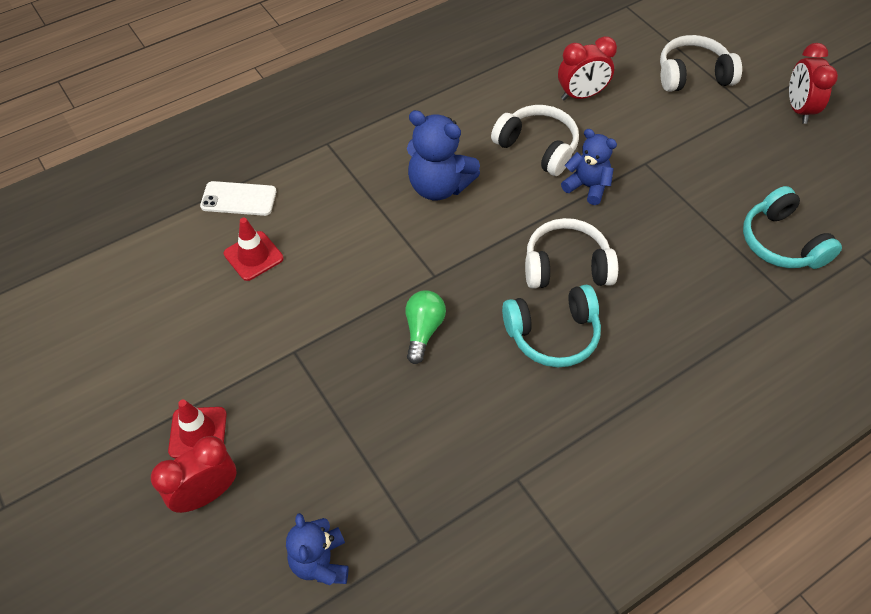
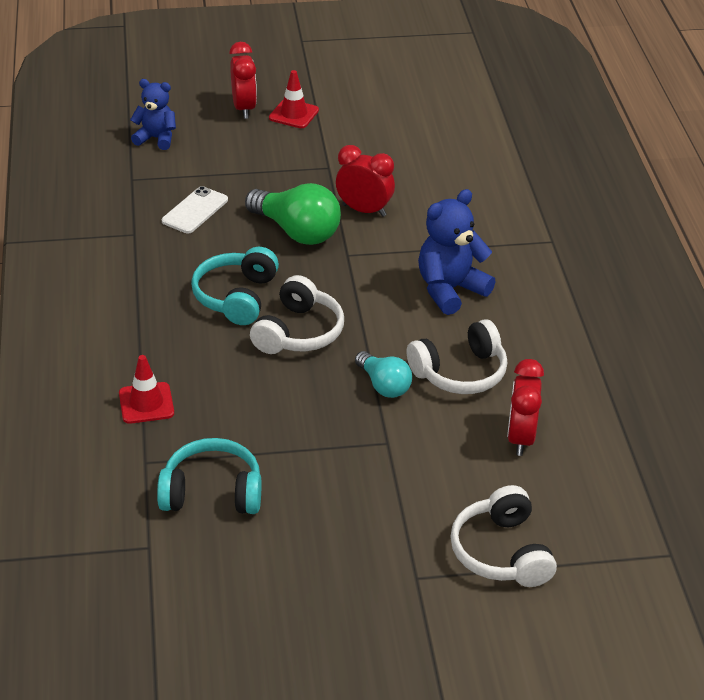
camera: 115 degrees right, 15 degrees down
(238, 199) = (510, 177): white phone -> white phone (195, 210)
(253, 256) = (438, 170): red traffic cone -> red traffic cone (146, 403)
(423, 330) = (297, 231): green light bulb -> green light bulb, size x1.66
(587, 186) = (384, 385): blue teddy bear -> turquoise light bulb
(692, 75) = (501, 552): white headphones -> white headphones turned 150 degrees clockwise
(798, 109) = (383, 623): red clock -> red clock (364, 210)

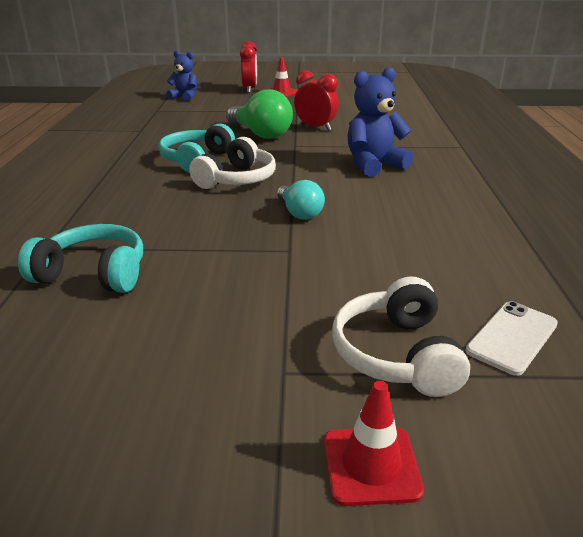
camera: 10 degrees right, 10 degrees down
(146, 403) = (79, 210): red traffic cone -> red traffic cone (371, 465)
(195, 210) = (191, 123): white phone -> white phone (512, 337)
(460, 372) = (373, 209): white headphones -> none
(520, 438) = (428, 256): red clock -> none

